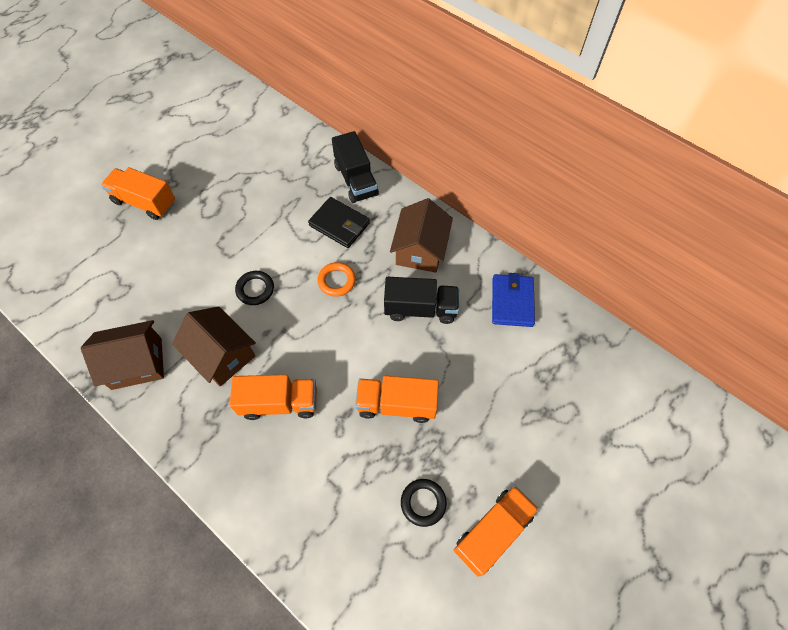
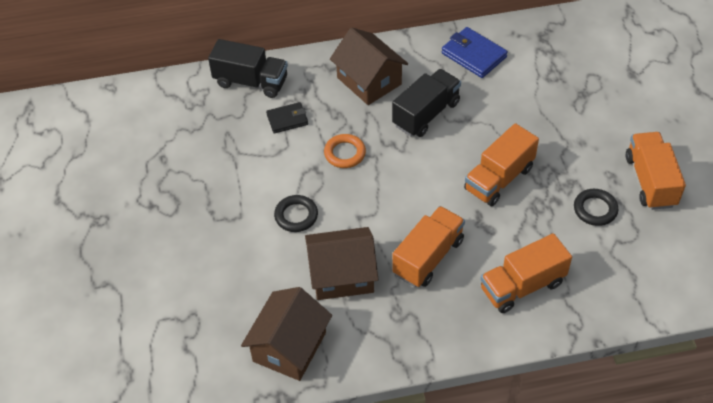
camera: 50 degrees left, 10 degrees down
(145, 202) = (101, 253): orange truck -> orange truck (522, 286)
(339, 224) = (287, 119): black wallet -> black wallet, size x0.65

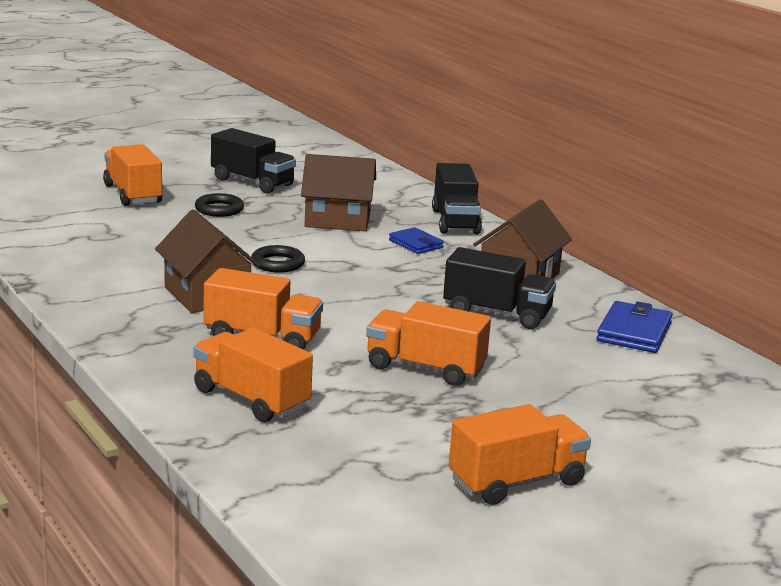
camera: 65 degrees right, 30 degrees down
(95, 286) = (133, 194): none -> orange truck
(103, 189) = (252, 182): none -> black truck
(287, 119) = (416, 244): black wallet -> blue wallet
(289, 347) = (94, 280): brown house -> brown house (337, 220)
(345, 153) = (390, 277): orange ring -> none
(595, 209) = (423, 440): black ring -> black ring (219, 209)

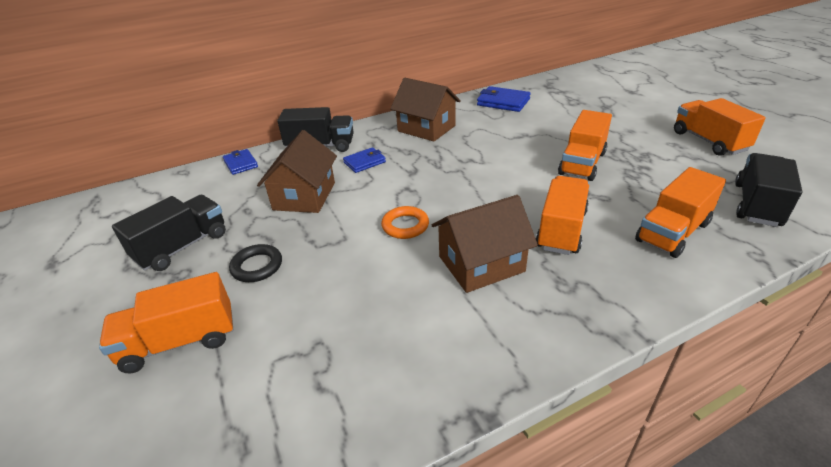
camera: 80 degrees left, 15 degrees up
(278, 263) = (405, 226): black ring -> orange ring
(406, 189) = (241, 164): none -> blue wallet
(497, 313) = (488, 138): black truck -> black truck (757, 205)

